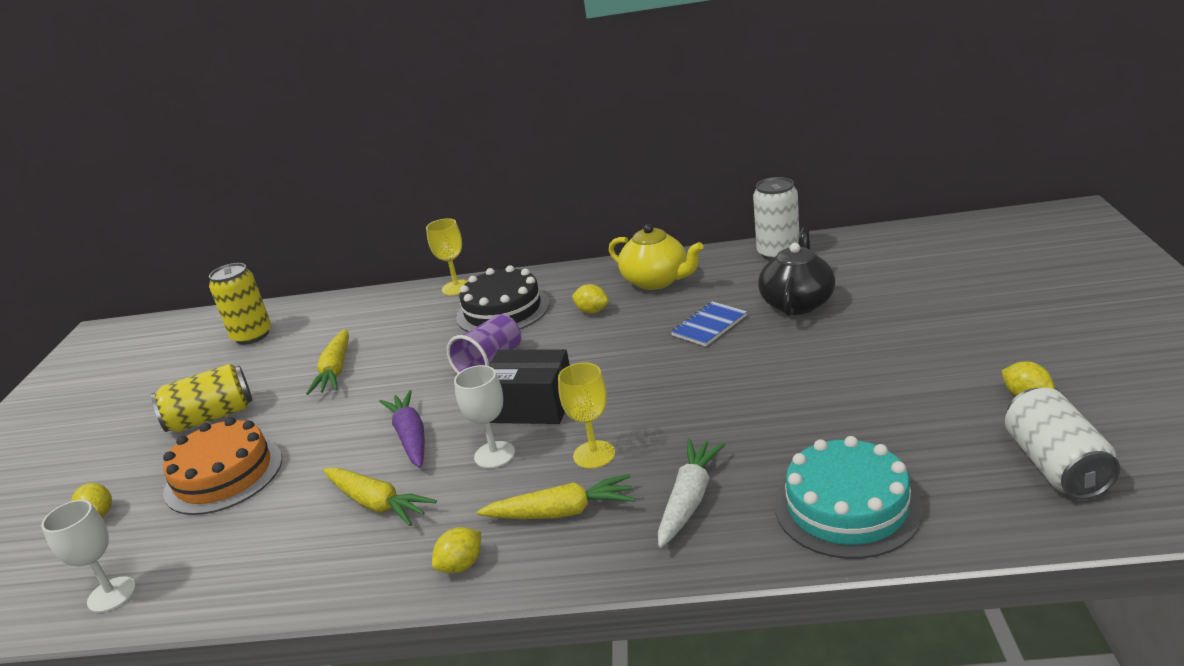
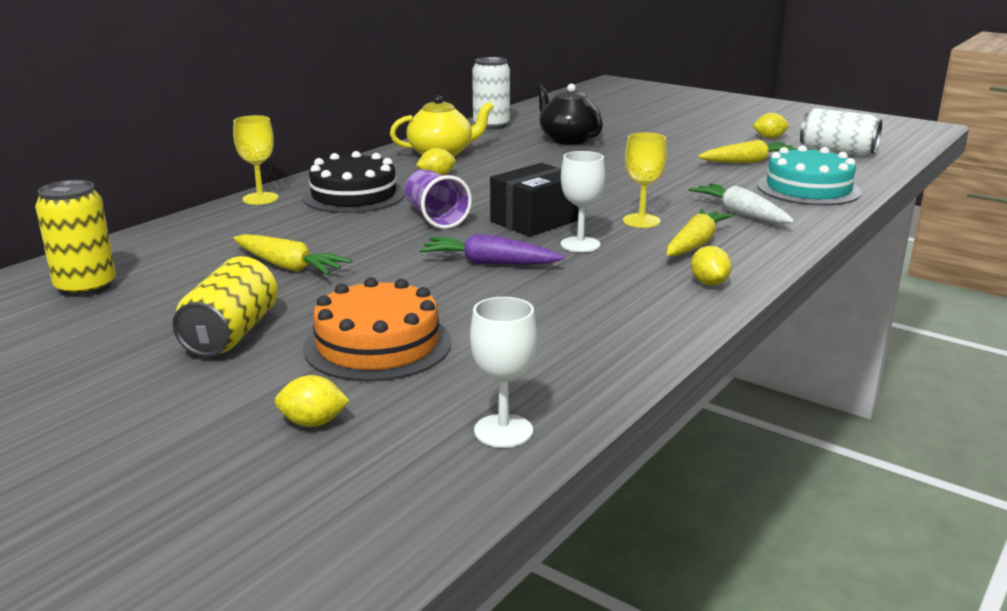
camera: 60 degrees left, 5 degrees down
(376, 503) = (569, 293): yellow carrot -> yellow carrot (747, 162)
(709, 326) = (543, 160): blue notebook -> none

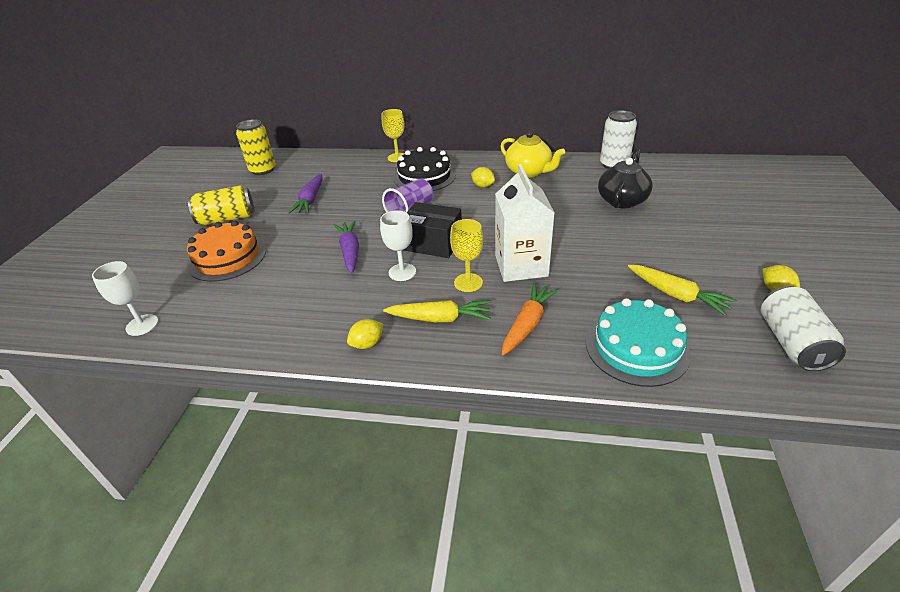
camera: 65 degrees right, 15 degrees up
(288, 266) = (310, 200): yellow carrot -> purple carrot
(313, 423) = (145, 271): yellow lemon -> none
(637, 196) = (521, 266): none -> white carton
(741, 214) = (527, 324): white carrot -> orange carrot

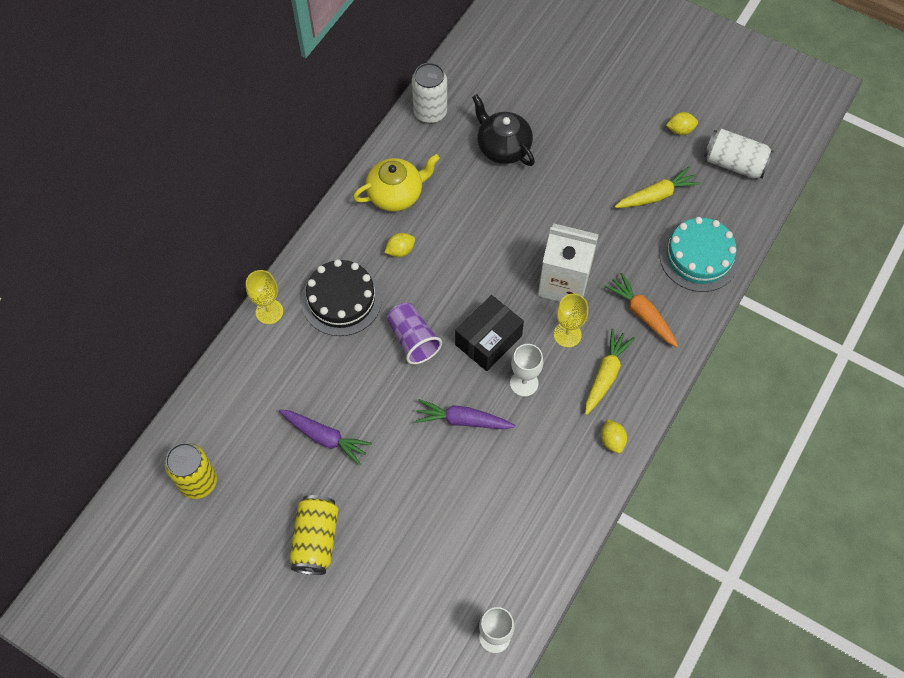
camera: 70 degrees left, 25 degrees up
(227, 257) = (409, 546): orange cake -> none

